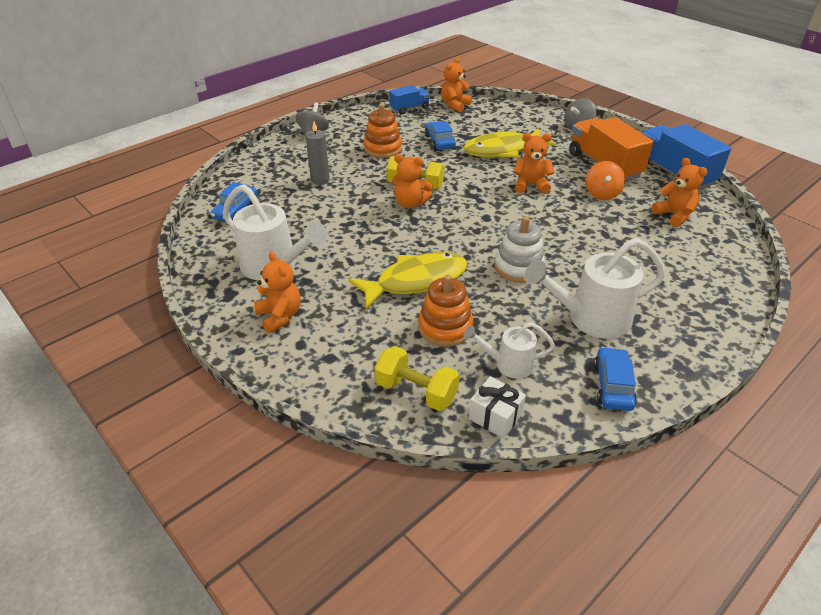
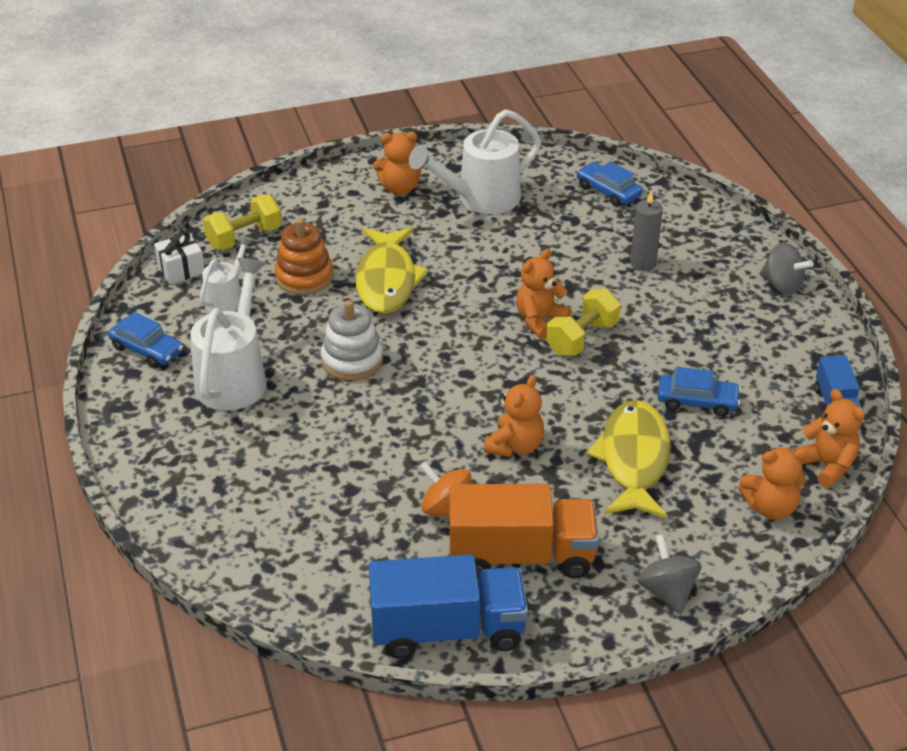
camera: 115 degrees right, 0 degrees up
(382, 149) = (703, 338): orange stacking toy -> none
(674, 215) = (346, 558): orange teddy bear -> orange teddy bear (770, 507)

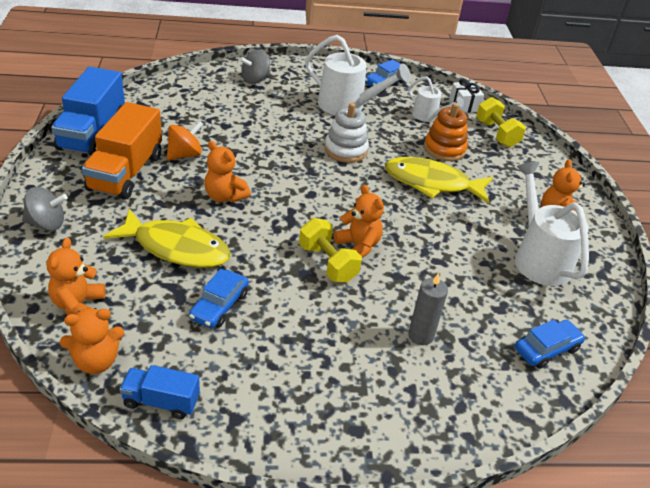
camera: 100 degrees right, 0 degrees up
(782, 285) = (357, 437): grey spinning top -> grey spinning top (255, 79)

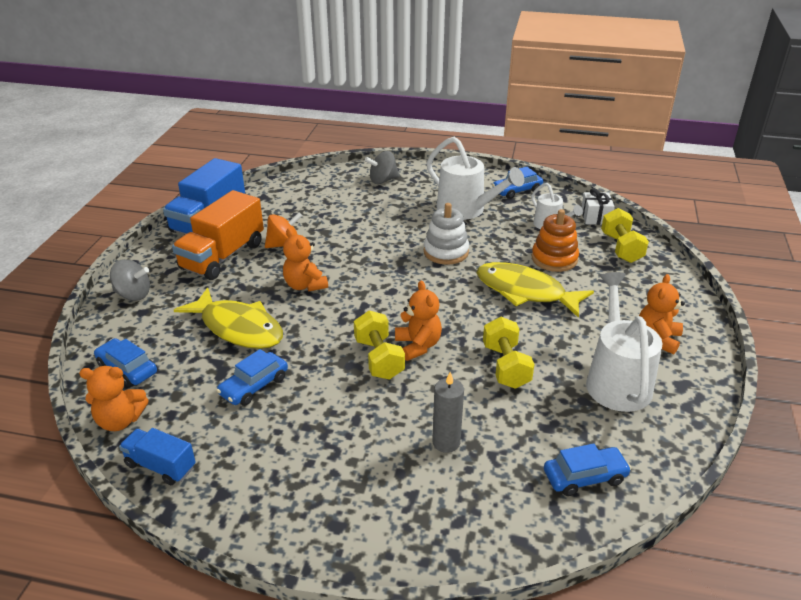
camera: 20 degrees right, 5 degrees down
(78, 305) = (127, 369): orange teddy bear -> blue car
(443, 256) = (506, 366): none -> yellow dumbbell

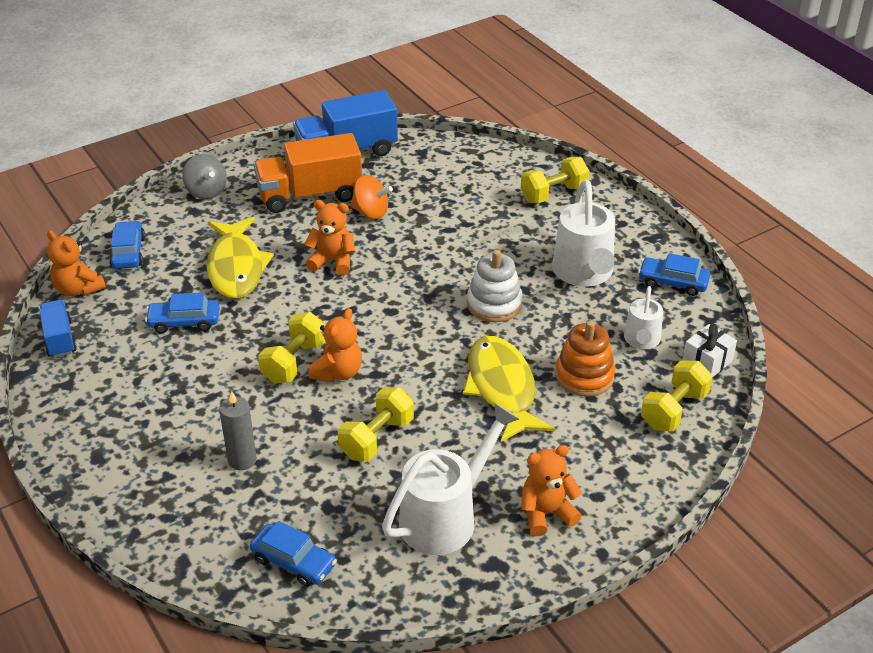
camera: 45 degrees right, 5 degrees up
(305, 285) = (332, 261): orange teddy bear -> orange teddy bear turned 90 degrees clockwise
(383, 180) = (553, 194): grey spinning top -> yellow dumbbell

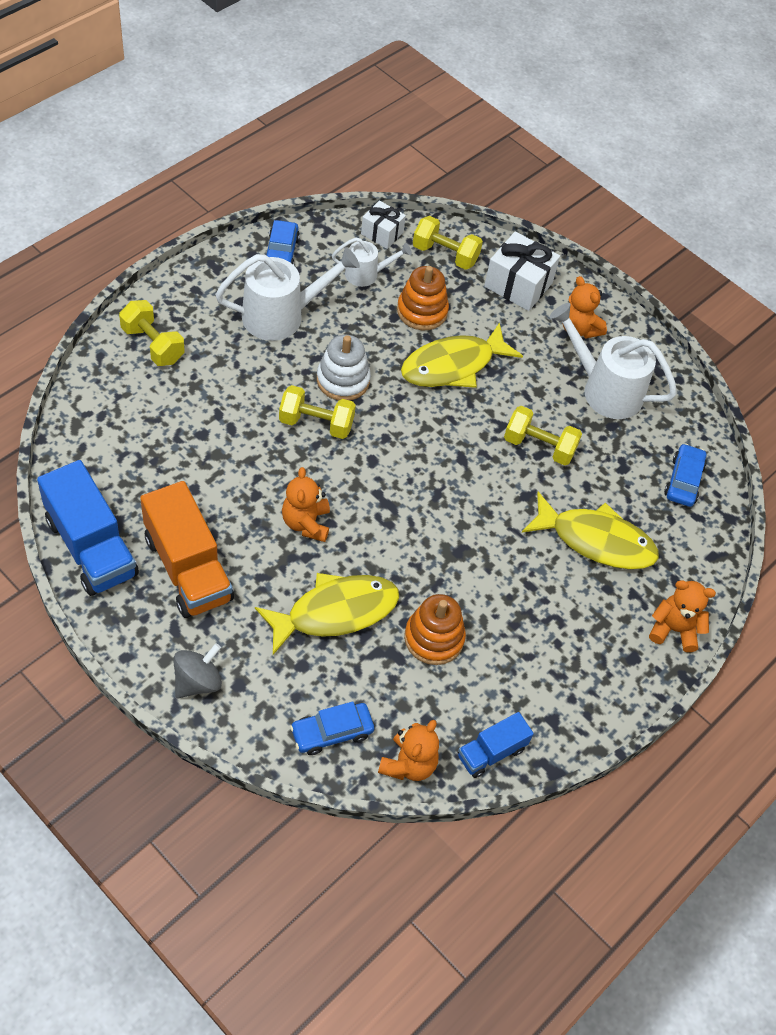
camera: 110 degrees left, 15 degrees up
(184, 322) = (434, 638): blue car -> orange stacking toy
(242, 460) = (596, 540): grey candle -> yellow fish
(294, 362) = (465, 526): yellow dumbbell -> yellow dumbbell (316, 423)
(338, 372) = (468, 489): orange teddy bear -> orange teddy bear (674, 629)
(371, 212) = (212, 502): orange spinning top -> none
(623, 468) = (518, 285): none -> white gift

